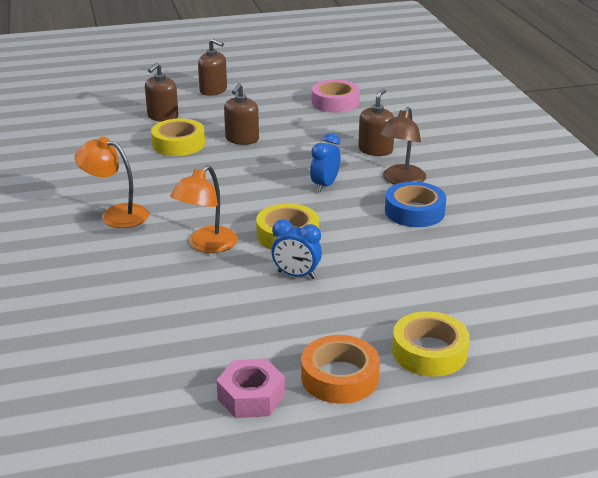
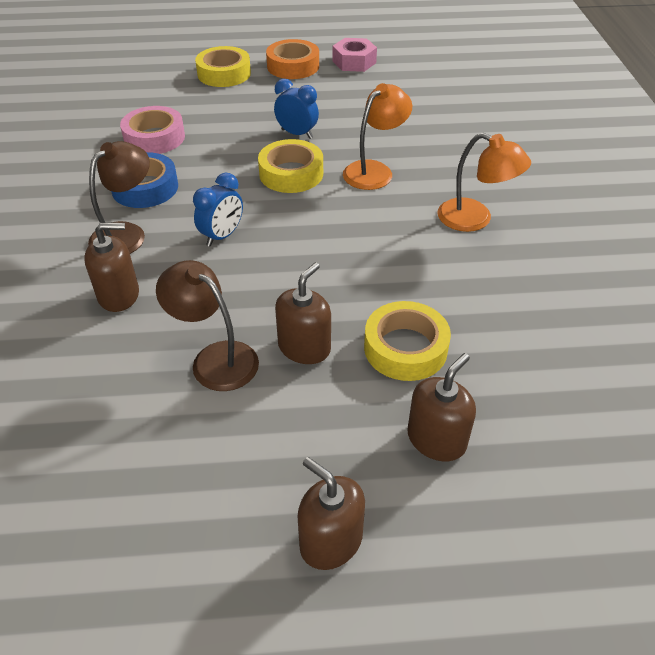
camera: 170 degrees left, 15 degrees up
(294, 131) = (215, 358): none -> brown lamp
(335, 102) = (101, 446): pink tape -> pink tape (154, 138)
(375, 150) = (119, 295): brown soap dispenser -> brown soap dispenser turned 135 degrees counterclockwise

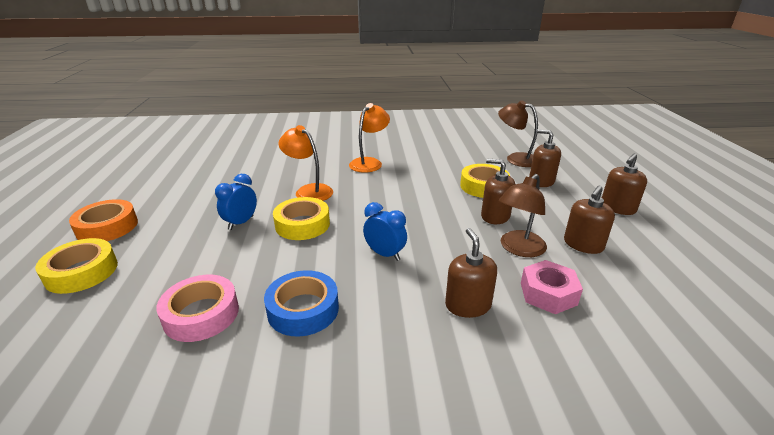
camera: 90 degrees left, 15 degrees down
(126, 233) = (380, 313): brown lamp -> brown lamp (516, 159)
(215, 439) = (583, 244): none -> brown soap dispenser
(354, 62) = (129, 196): pink nut -> pink nut (548, 294)

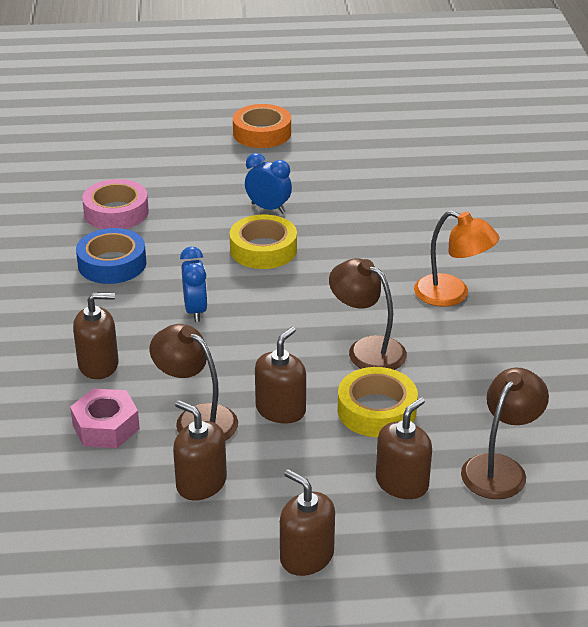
camera: 90 degrees right, 5 degrees up
(81, 272) = (185, 142): yellow tape -> none
(309, 191) = (350, 246): orange lamp -> none
(385, 254) = (195, 311): blue clock -> blue clock turned 45 degrees counterclockwise
(426, 188) = (367, 349): none -> brown lamp

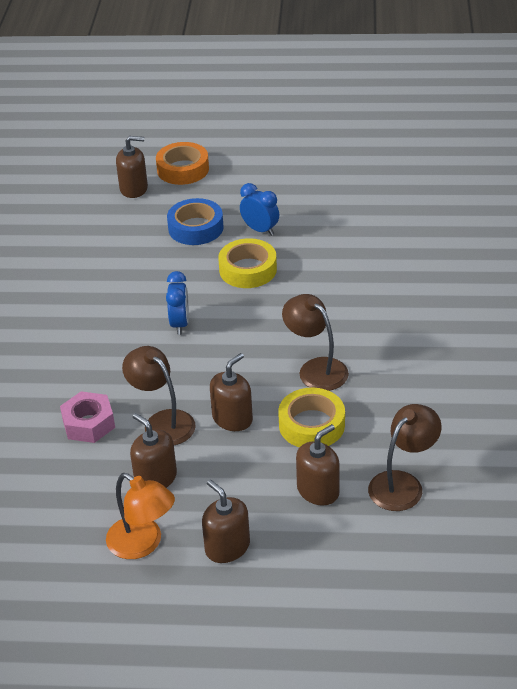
camera: 10 degrees right, 5 degrees up
(98, 365) = (92, 368): brown soap dispenser -> brown soap dispenser (134, 189)
(112, 264) = (118, 276): blue tape -> blue tape (196, 228)
(116, 212) = (130, 227): pink tape -> none
(262, 133) = (269, 155): orange tape -> orange tape (183, 169)
(452, 295) = (400, 322): orange lamp -> orange lamp (143, 544)

